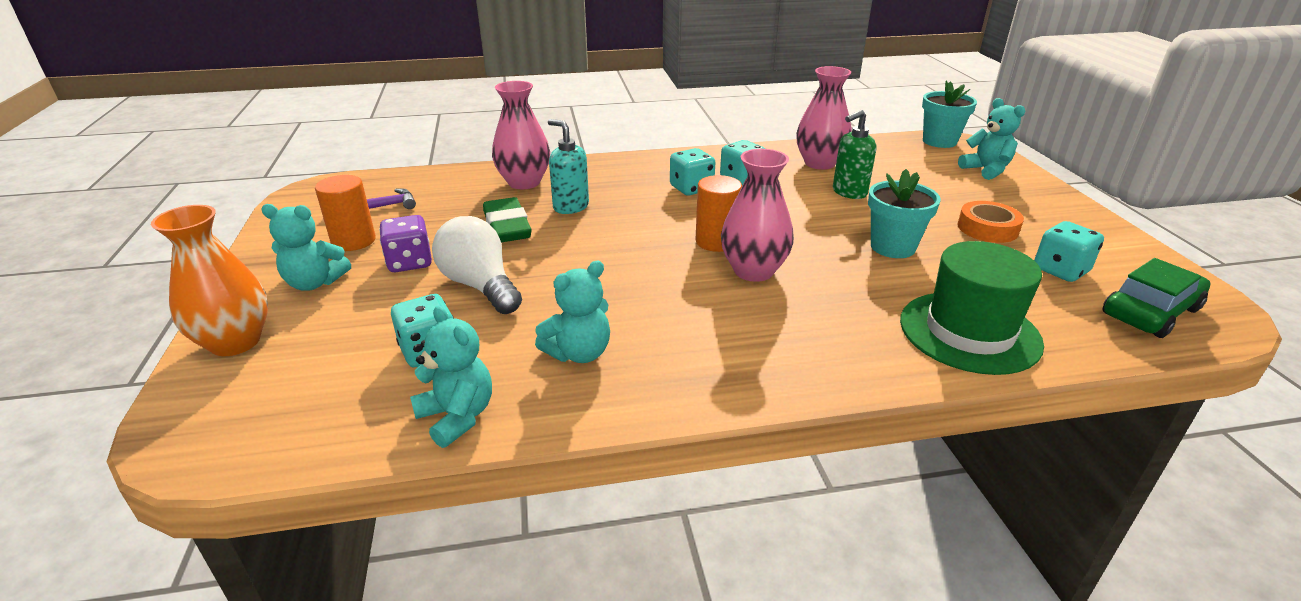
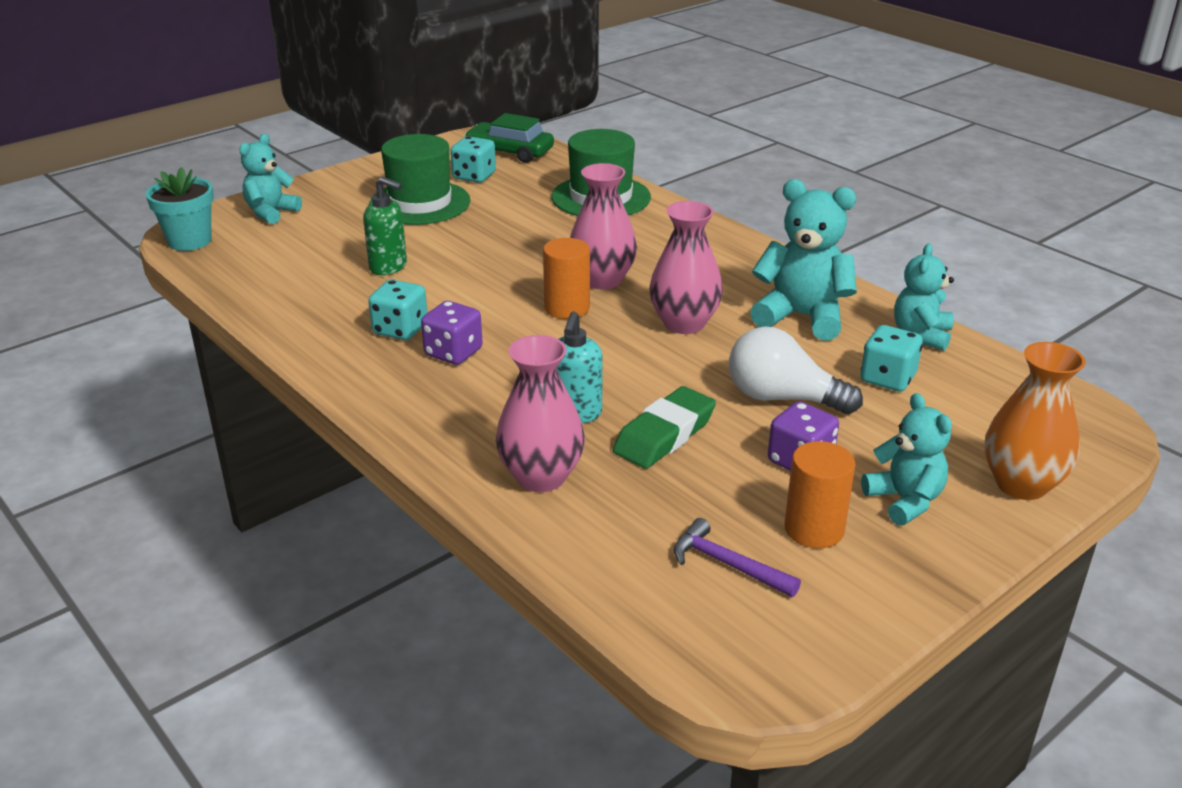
camera: 120 degrees left, 0 degrees up
(480, 286) = (782, 398): white light bulb -> white light bulb turned 90 degrees clockwise
(579, 353) = (802, 317): turquoise teddy bear -> turquoise teddy bear, size x1.54
(691, 188) = (453, 353): turquoise dice -> purple dice
(819, 163) = (313, 295): pink vase -> pink vase (684, 323)
(892, 247) = (495, 233): turquoise flower pot -> none
(987, 228) = (420, 203): orange tape -> green hat

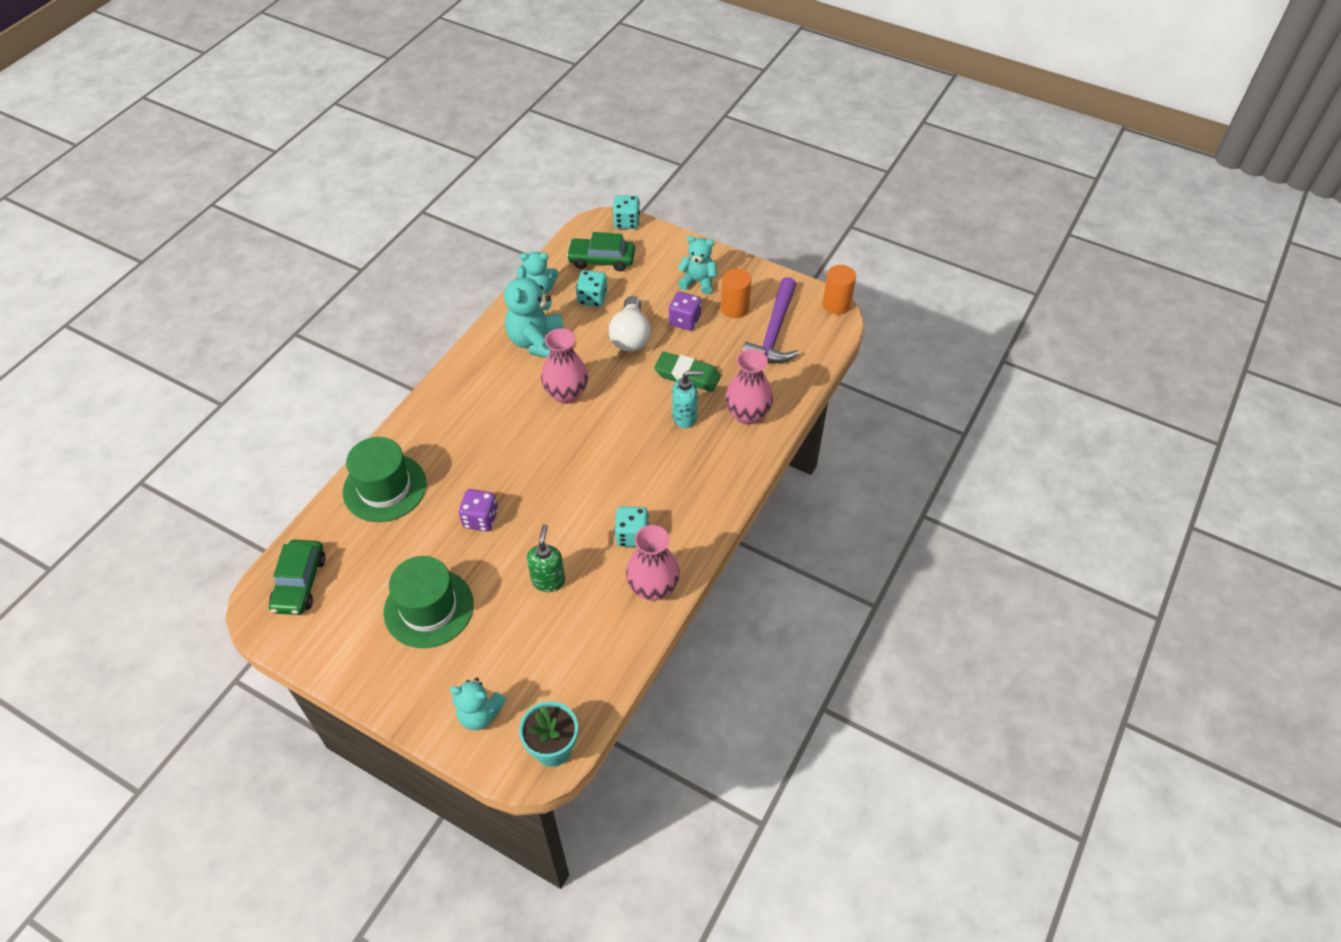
camera: 110 degrees left, 20 degrees up
(453, 353) = (648, 496): purple dice -> purple dice (480, 519)
(474, 176) = (362, 590): turquoise dice -> turquoise dice (626, 222)
(567, 308) = (569, 456): orange cylinder -> orange cylinder (836, 304)
(602, 280) = (524, 448): pink vase -> pink vase (653, 588)
(727, 564) = (774, 332): purple hammer -> purple hammer, size x1.82
(904, 501) = (698, 282): turquoise teddy bear -> turquoise teddy bear turned 60 degrees clockwise
(989, 405) = (601, 260): none -> green car
(1021, 484) = (666, 246): orange vase -> none

